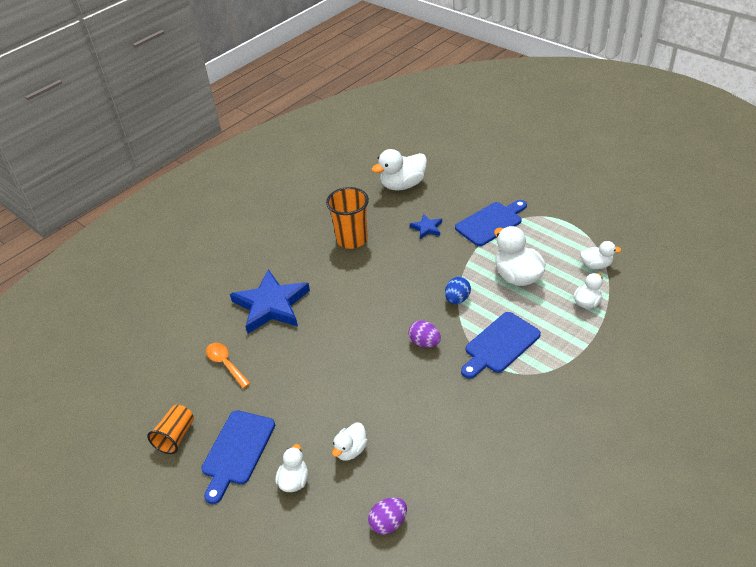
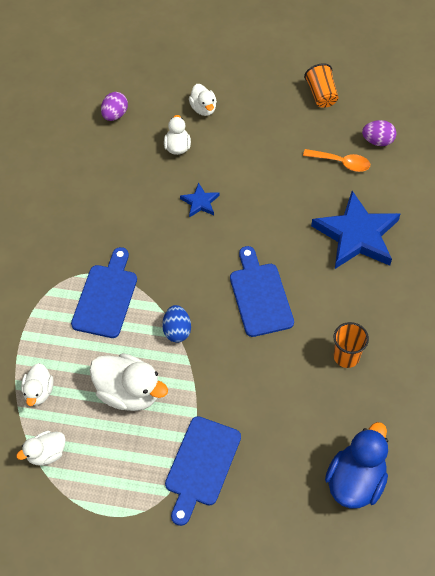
camera: 145 degrees right, 15 degrees up
(237, 451) = (264, 107): blue cutting board -> blue cutting board (260, 296)
(352, 239) = (346, 356): orange cup -> orange cup, size x0.64
(402, 185) = (355, 481): white duck -> blue duck
(424, 342) = (179, 266): purple egg -> purple egg (377, 141)
(427, 228) = (273, 417): blue star -> blue star (200, 202)

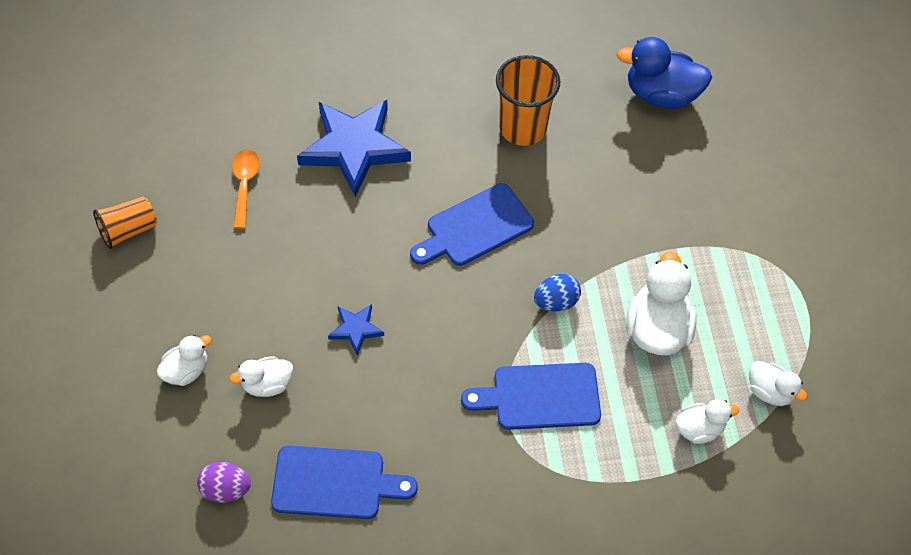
camera: 110 degrees left, 0 degrees up
(201, 465) = (709, 232): blue cutting board -> blue cutting board (335, 483)
(346, 356) = (522, 128): orange cup -> orange cup, size x1.56
(377, 141) = (198, 152): purple egg -> none

